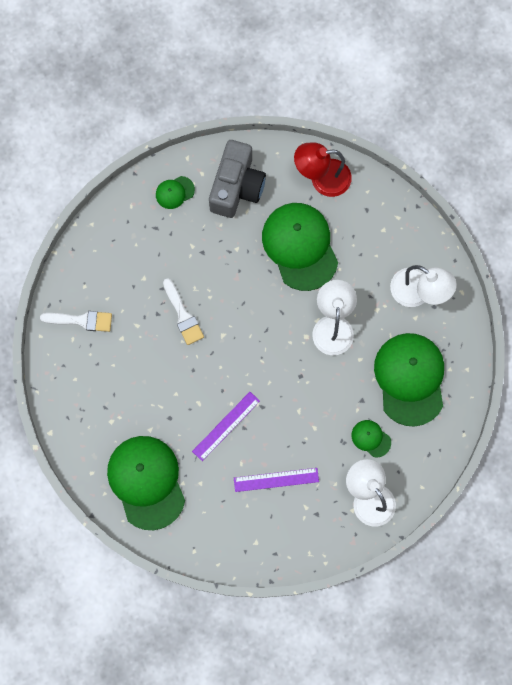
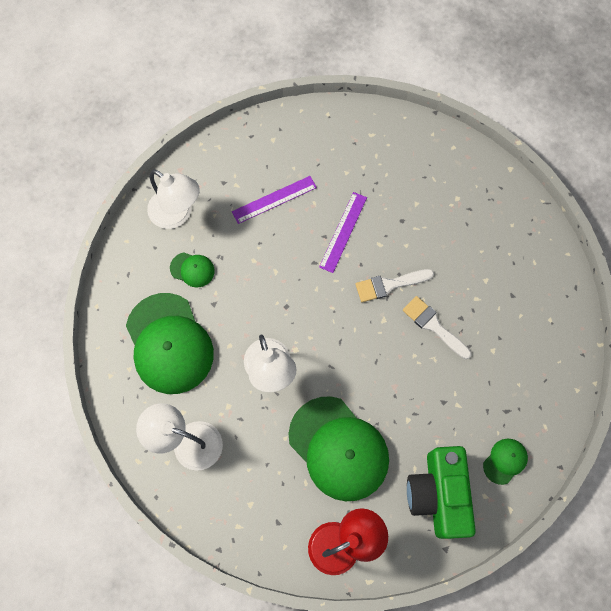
camera: 160 degrees right, 5 degrees down
(81, 320) = (535, 283): white brush -> white brush (389, 285)
(146, 482) = (398, 156): green cap -> none
(236, 187) = (438, 494): grey camera -> green camera

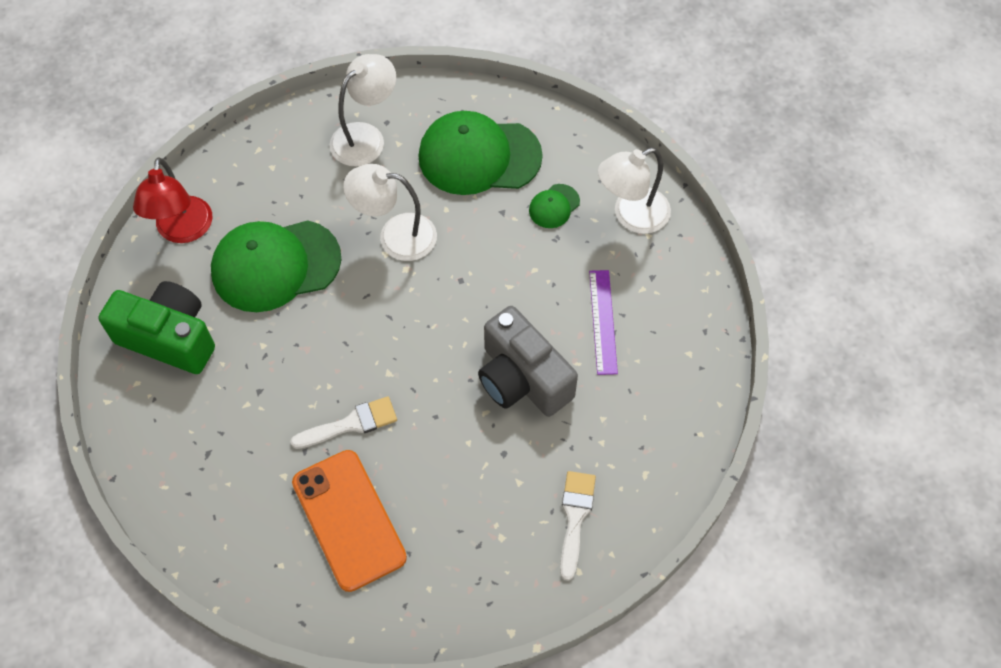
camera: 115 degrees right, 10 degrees down
(343, 232) = (522, 379): purple ruler -> grey camera
(389, 285) = (427, 399): white brush -> white brush (575, 517)
(498, 293) = (348, 520): none -> orange phone
(505, 461) = (157, 422): green cap -> none

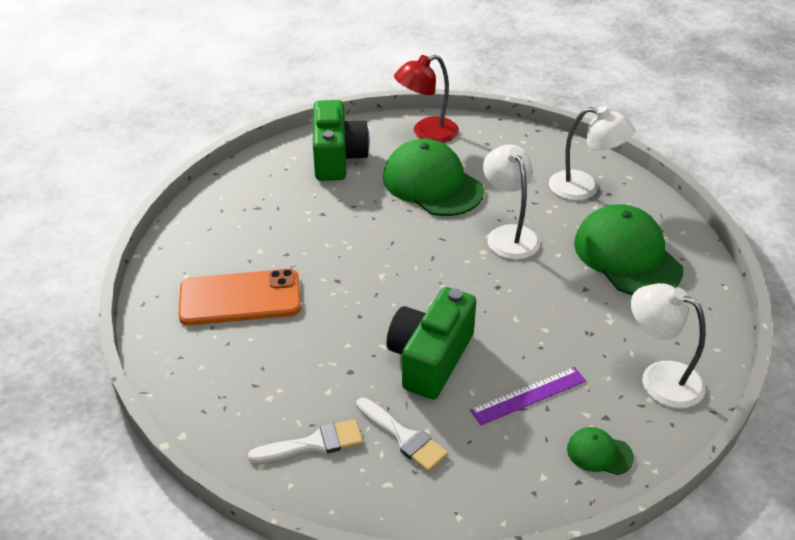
camera: 65 degrees right, 20 degrees down
(348, 520) = (240, 298): orange phone -> orange phone turned 45 degrees clockwise
(351, 424) = (323, 270): white brush -> white brush (404, 437)
(522, 379) = (430, 358): grey camera -> green camera
(554, 206) = (620, 320): green cap -> green cap (599, 453)

